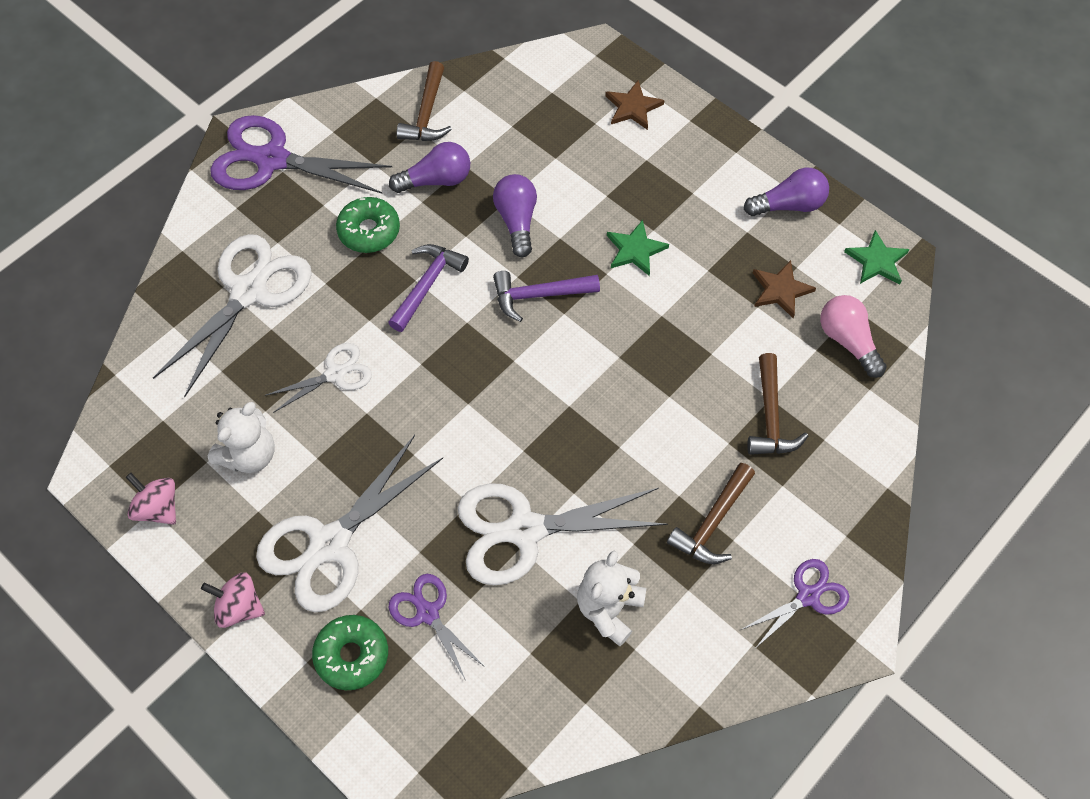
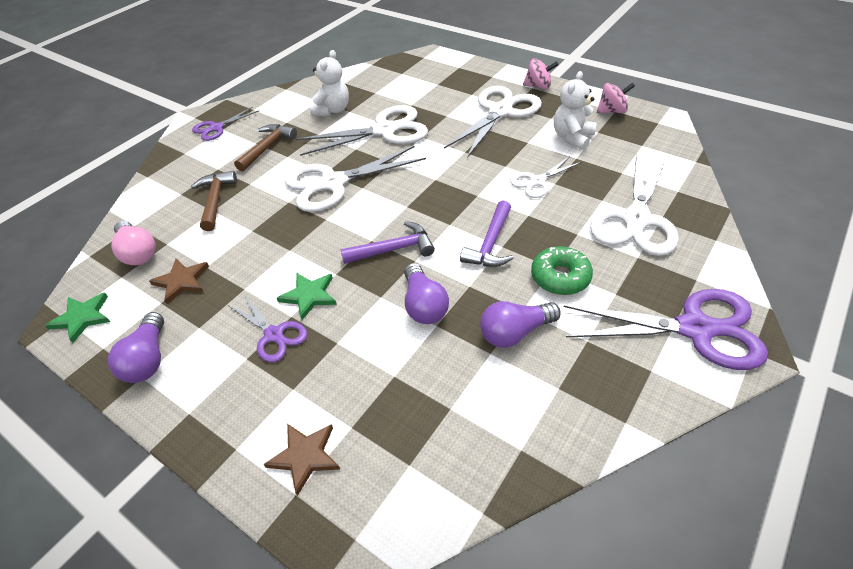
camera: 175 degrees right, 15 degrees down
(158, 508) = (612, 111): pink spinning top -> pink spinning top turned 45 degrees counterclockwise
(352, 655) = (469, 81): green donut -> none
(427, 114) = (554, 409): brown hammer -> none
(427, 613) = (434, 97): purple scissors -> purple scissors (274, 335)
(609, 421) = (333, 183): none -> white scissors
(789, 205) = (148, 359): purple light bulb -> purple light bulb turned 75 degrees counterclockwise

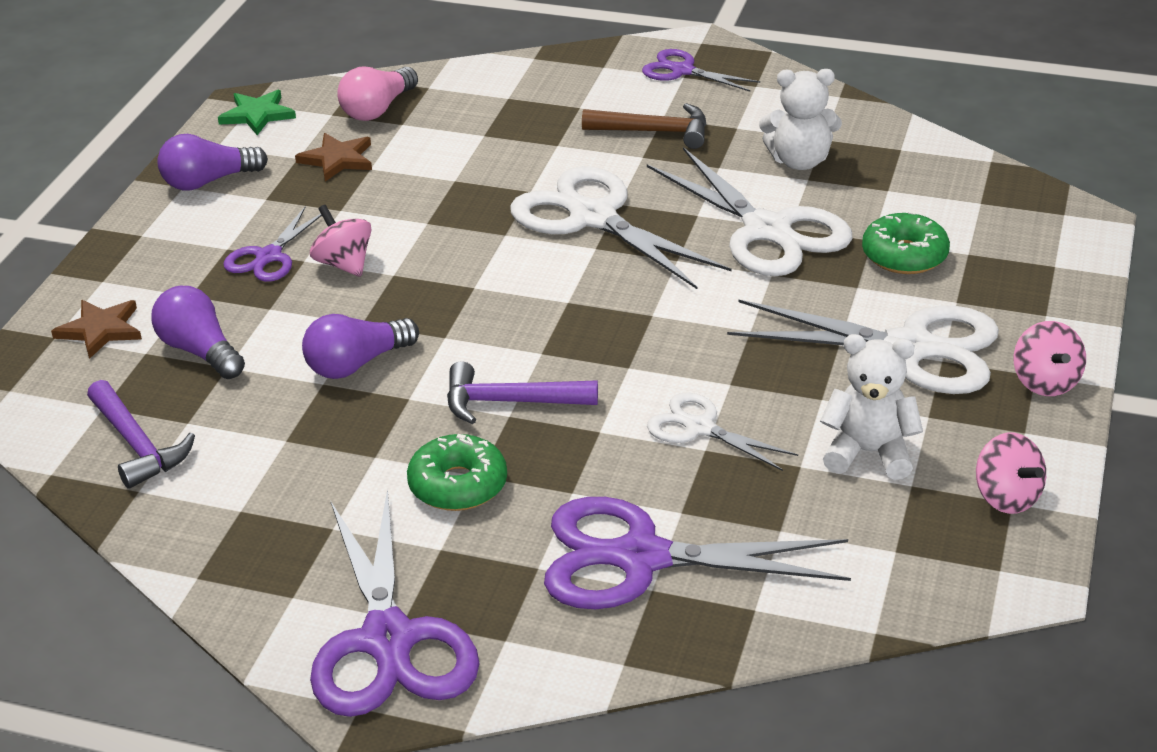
camera: 70 degrees right, 10 degrees down
(215, 200) = (506, 130): brown hammer -> none
(309, 296) = (344, 264): green star -> pink spinning top
(393, 249) = (461, 312): purple hammer -> purple hammer (137, 445)
(429, 99) = (904, 255): none -> green donut
(515, 332) = (328, 456): purple light bulb -> purple light bulb (200, 351)
(636, 219) = (640, 558): white scissors -> purple scissors

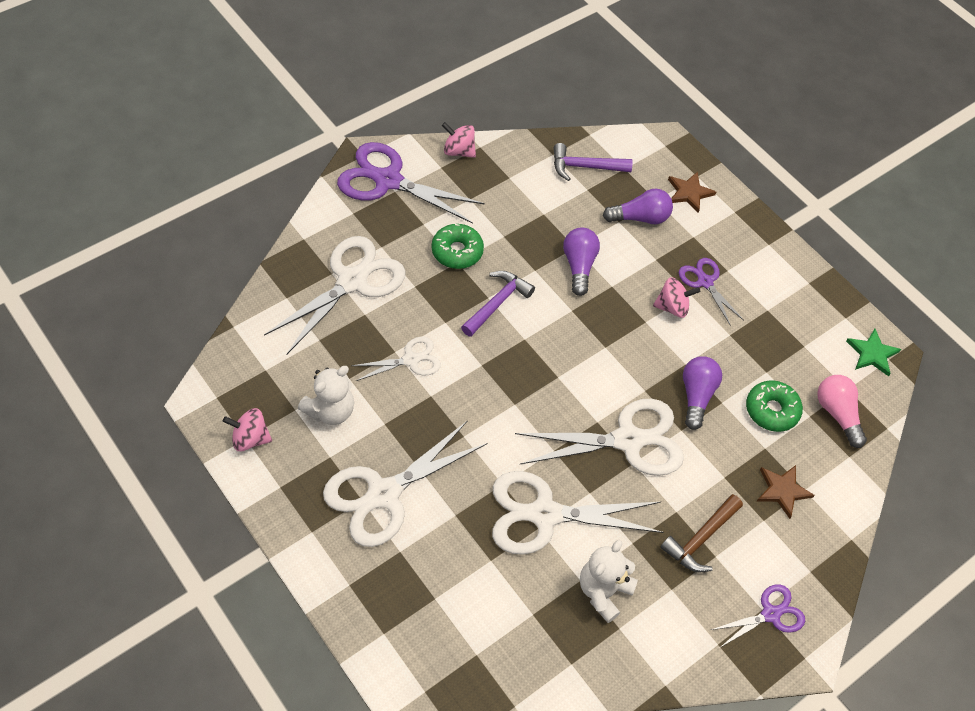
camera: 120 degrees right, 20 degrees up
(208, 181) = (806, 295): purple light bulb -> purple light bulb (696, 396)
(337, 159) = (788, 362): brown star -> brown star (782, 491)
(640, 558) = (352, 281): purple scissors -> white scissors
(904, 255) = (461, 563): green donut -> green donut (771, 410)
(1045, 382) = (302, 530): pink spinning top -> pink spinning top (458, 151)

